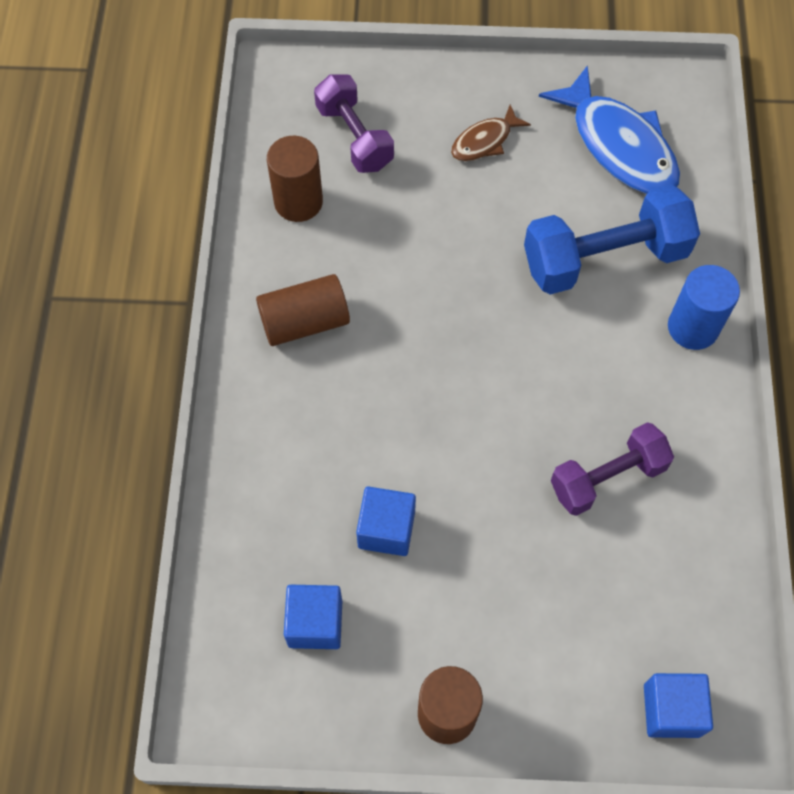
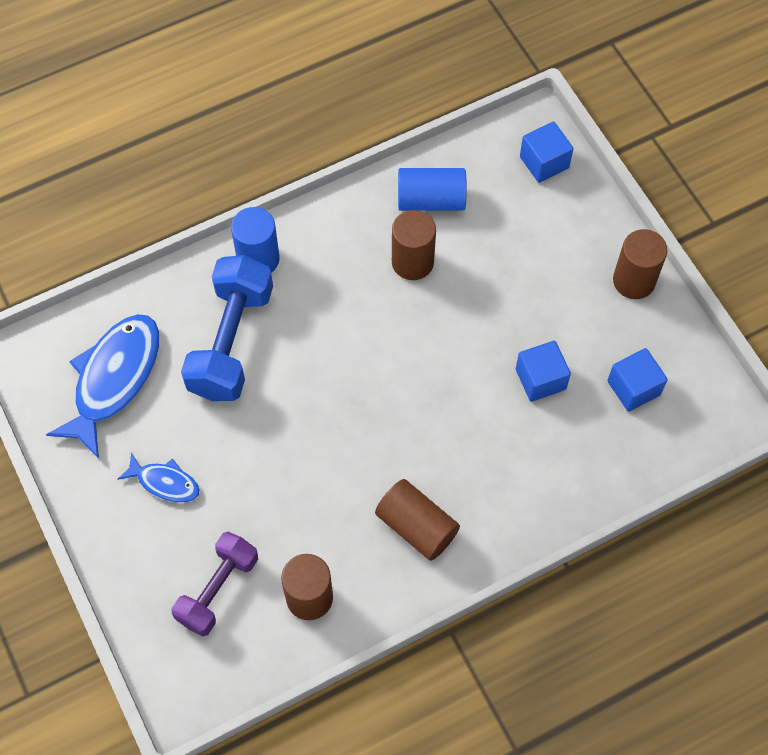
camera: 120 degrees left, 0 degrees up
(484, 141) = (165, 482): brown fish -> blue fish
(604, 258) = (231, 342): blue dumbbell -> blue dumbbell turned 60 degrees clockwise
(607, 478) = (412, 262): purple dumbbell -> brown cylinder
(682, 543) = (431, 200): none -> blue cylinder

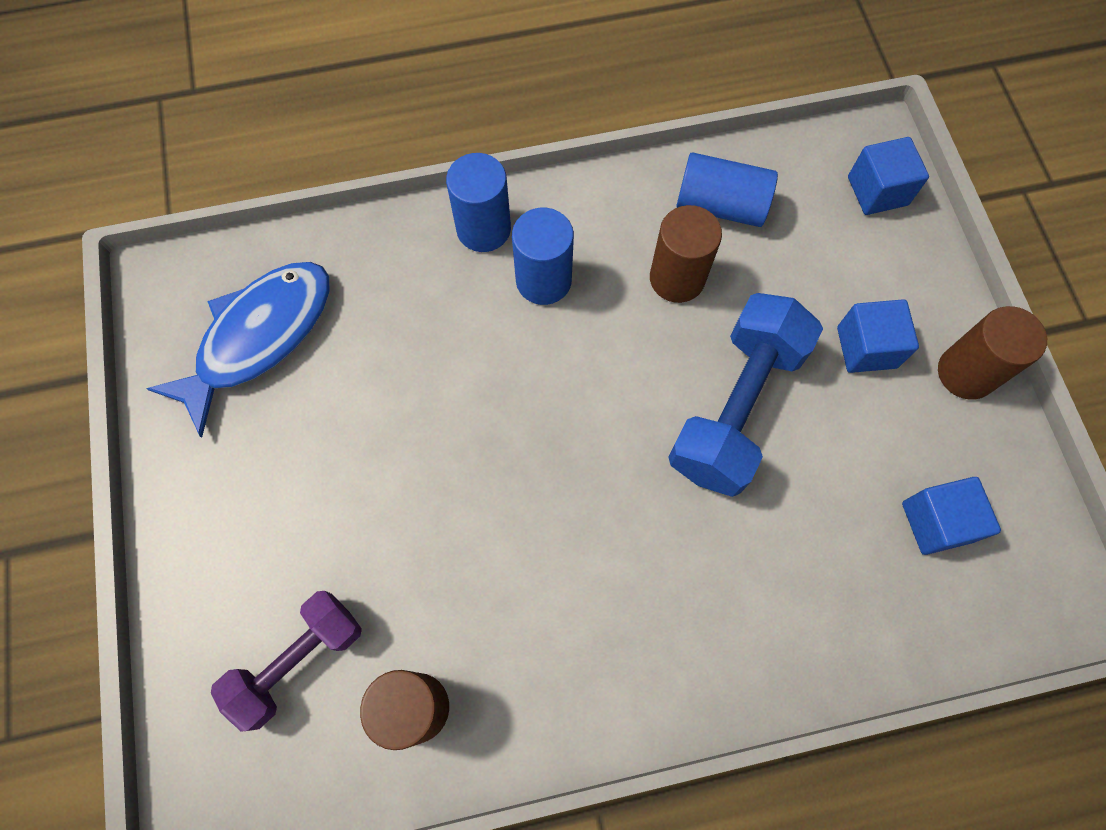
camera: 15 degrees right, 5 degrees up
(165, 482) = (277, 491): blue fish -> none
(231, 342) = (419, 325): blue dumbbell -> blue dumbbell (736, 408)
(314, 287) = (543, 280): none -> blue cylinder
(416, 527) = (589, 643): brown cylinder -> none
(540, 379) = (809, 477): blue cube -> blue cube (866, 347)

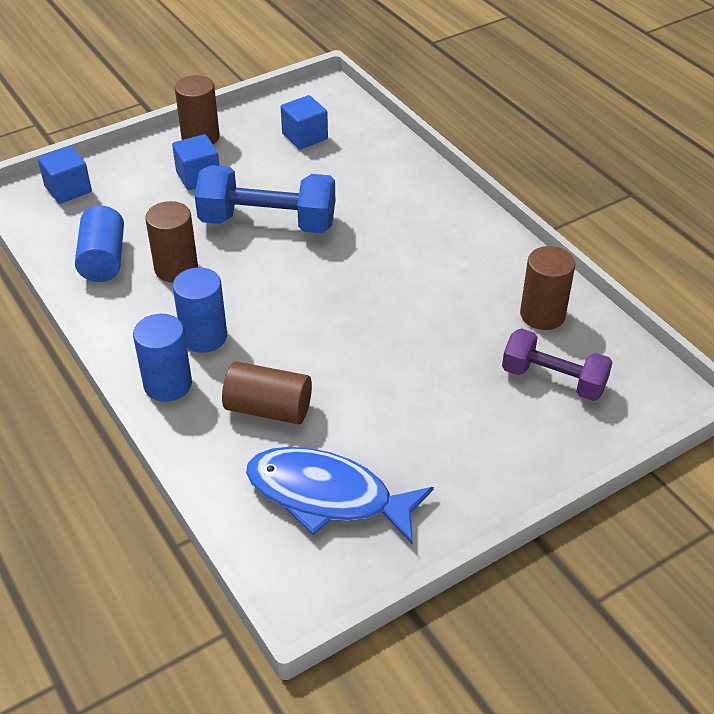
camera: 110 degrees left, 25 degrees down
(403, 316) = (268, 409): none -> brown cylinder

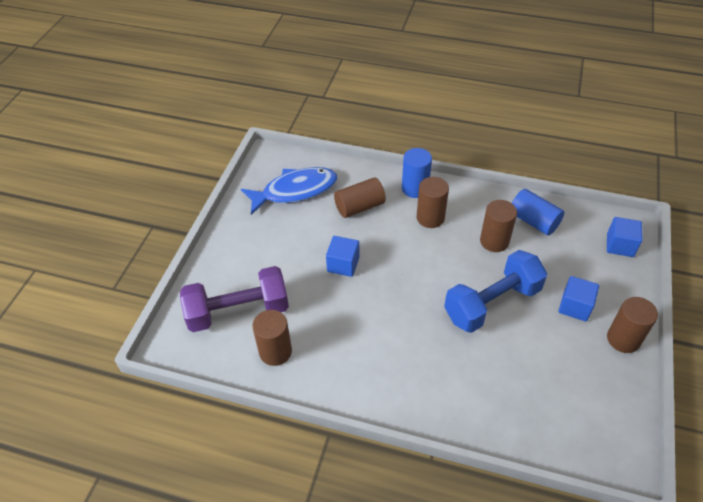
camera: 140 degrees right, 5 degrees up
(204, 337) = (430, 218): blue cylinder -> brown cylinder
(305, 136) = (568, 394): blue cube -> blue cube (343, 264)
(553, 380) = (238, 311): purple dumbbell -> purple dumbbell, size x1.51

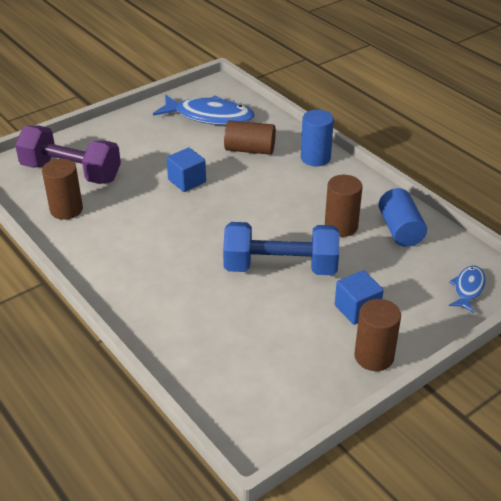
camera: 35 degrees right, 10 degrees down
(430, 218) = (302, 184): brown cylinder -> none
(620, 245) = (468, 289): blue cube -> blue fish

